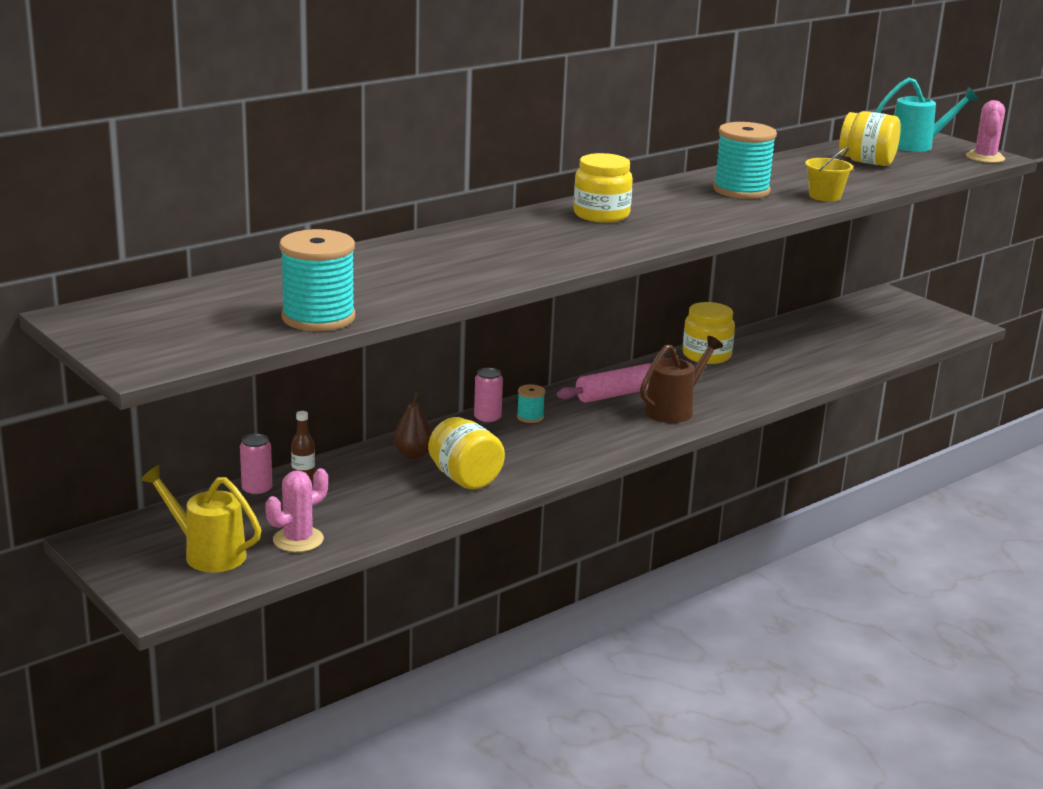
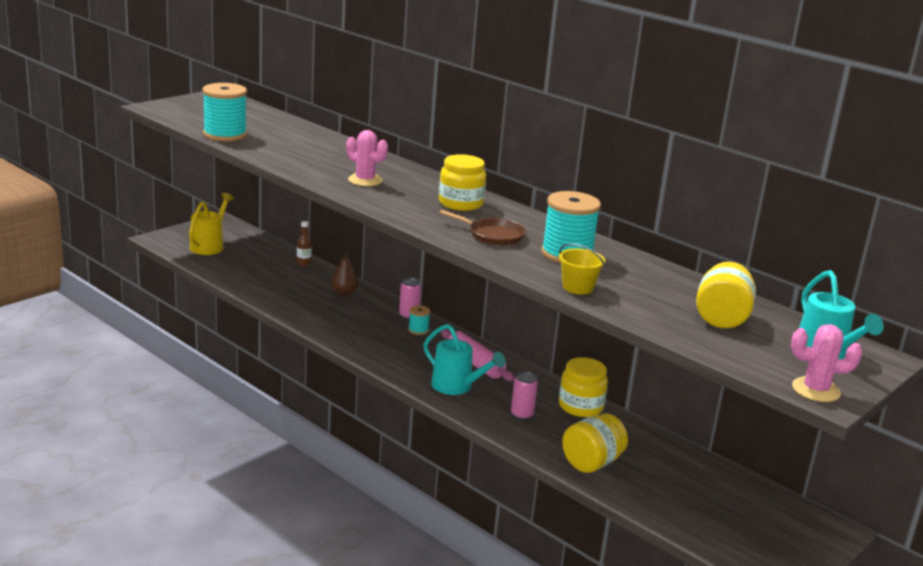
camera: 80 degrees right, 0 degrees up
(257, 490) = (285, 253): pink can -> pink can (522, 414)
(298, 540) = (226, 266): pink cactus -> pink cactus (365, 180)
(465, 478) = (314, 309): yellow jar -> yellow jar (592, 463)
(674, 410) = (457, 387): brown watering can -> turquoise watering can
(699, 211) = (493, 235): none -> brown pan

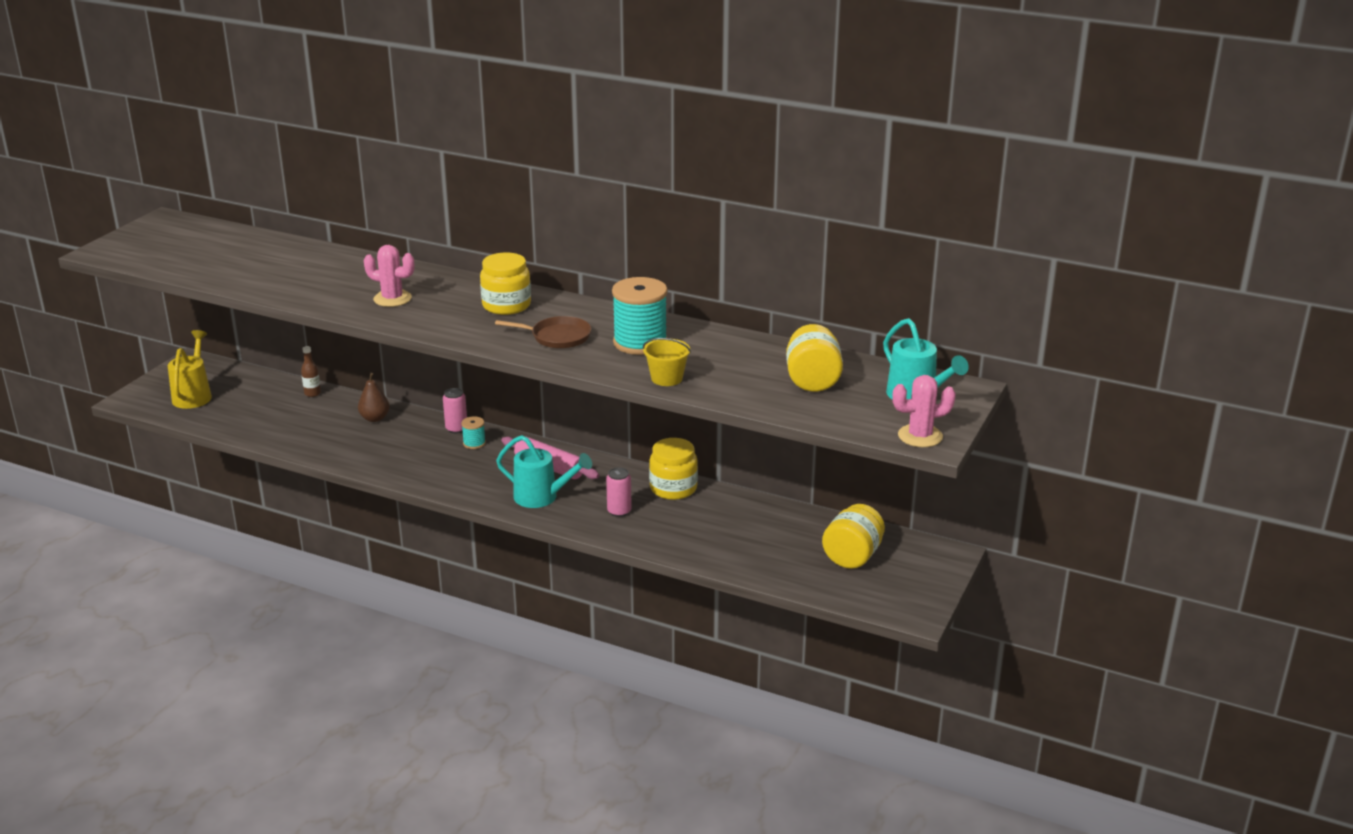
camera: 15 degrees left, 5 degrees up
(225, 135) = (205, 272): turquoise spool -> none
(592, 463) = (706, 544): yellow jar -> yellow jar (852, 556)

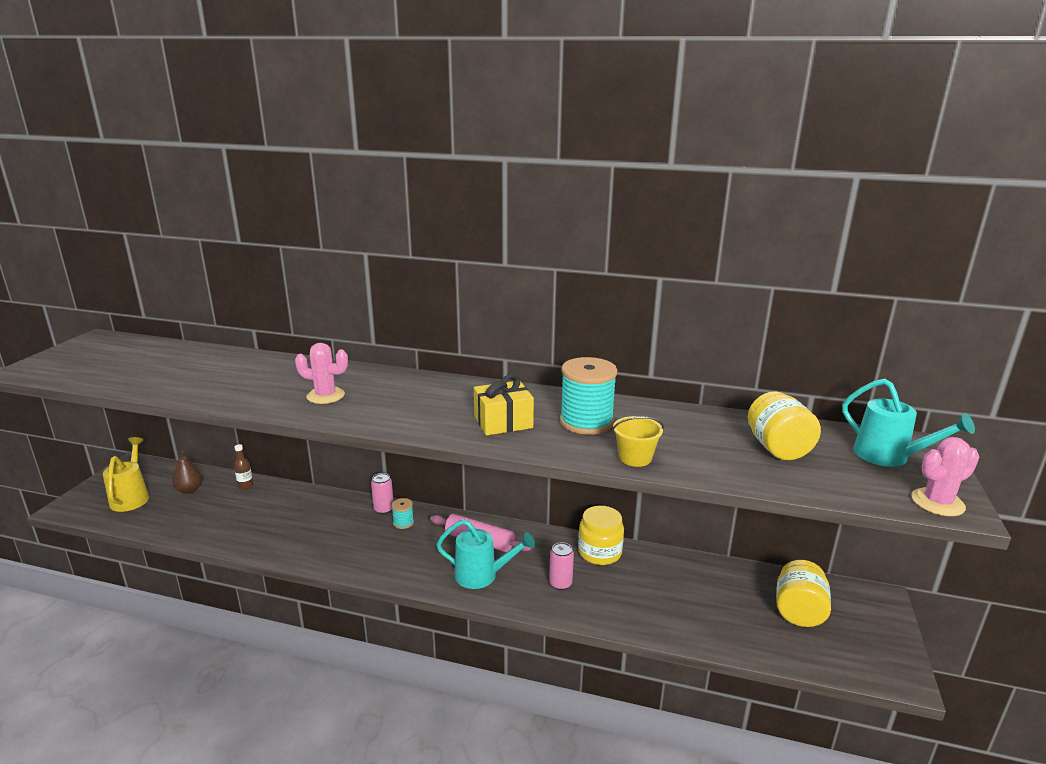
camera: 10 degrees left, 5 degrees down
(375, 418) = (306, 505): brown pear -> brown pear (189, 490)
(506, 305) = (440, 395): yellow jar -> none
(558, 337) = (503, 422): brown pan -> yellow gift

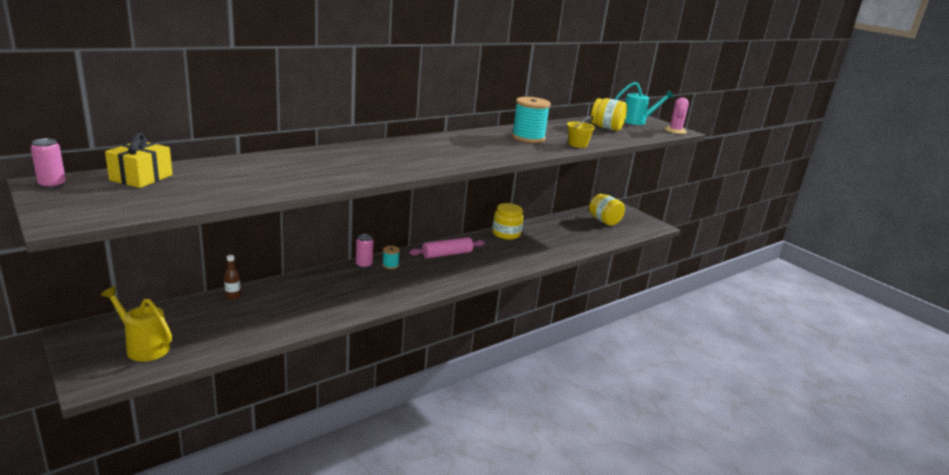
camera: 55 degrees left, 0 degrees up
(189, 490) = (189, 319): brown pear -> none
(325, 396) = (380, 162): pink cactus -> none
(482, 575) = (479, 266): turquoise watering can -> none
(503, 422) = (498, 147): yellow gift -> yellow gift (141, 177)
(560, 583) = (515, 252): pink can -> pink can (52, 184)

